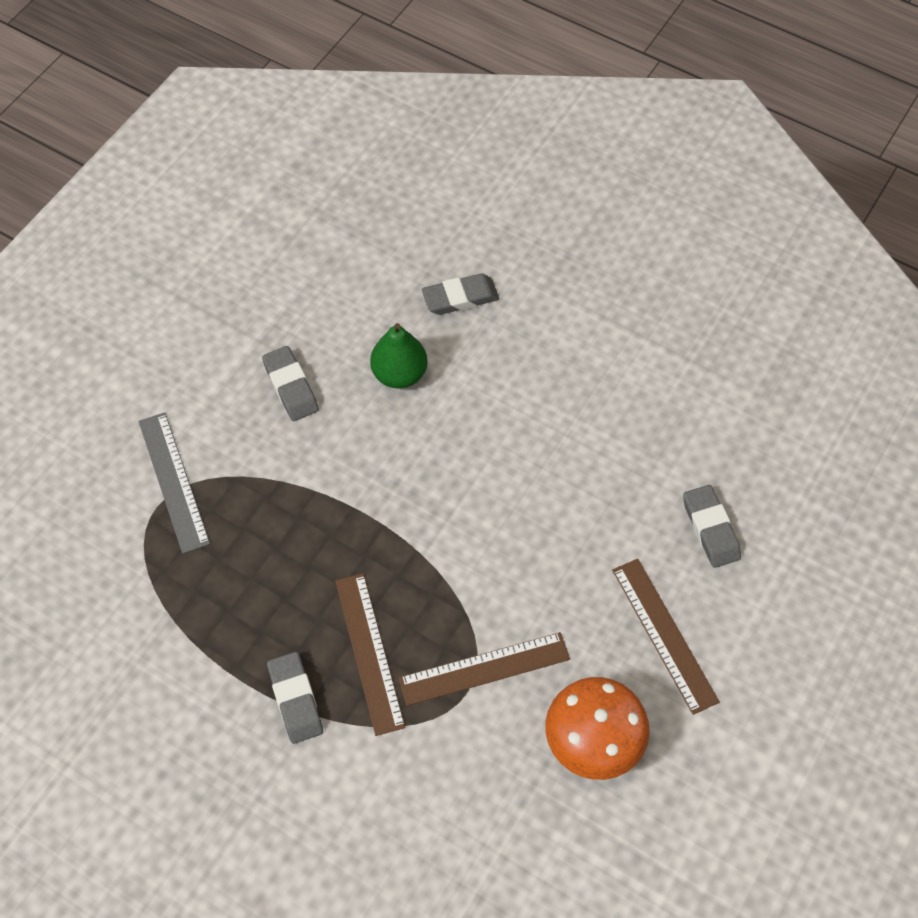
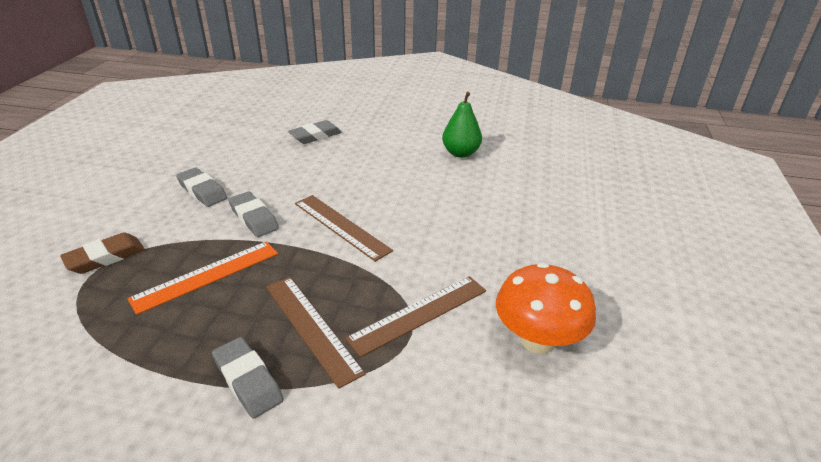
camera: 20 degrees left, 25 degrees down
(173, 481) = (105, 257): grey ruler -> brown eraser
(276, 543) = (206, 275): none -> orange ruler
(399, 374) = (285, 172): green pear -> green pear (460, 153)
(664, 635) = (547, 260): brown ruler -> brown ruler (341, 226)
(710, 529) = (539, 202): grey eraser -> grey eraser (254, 218)

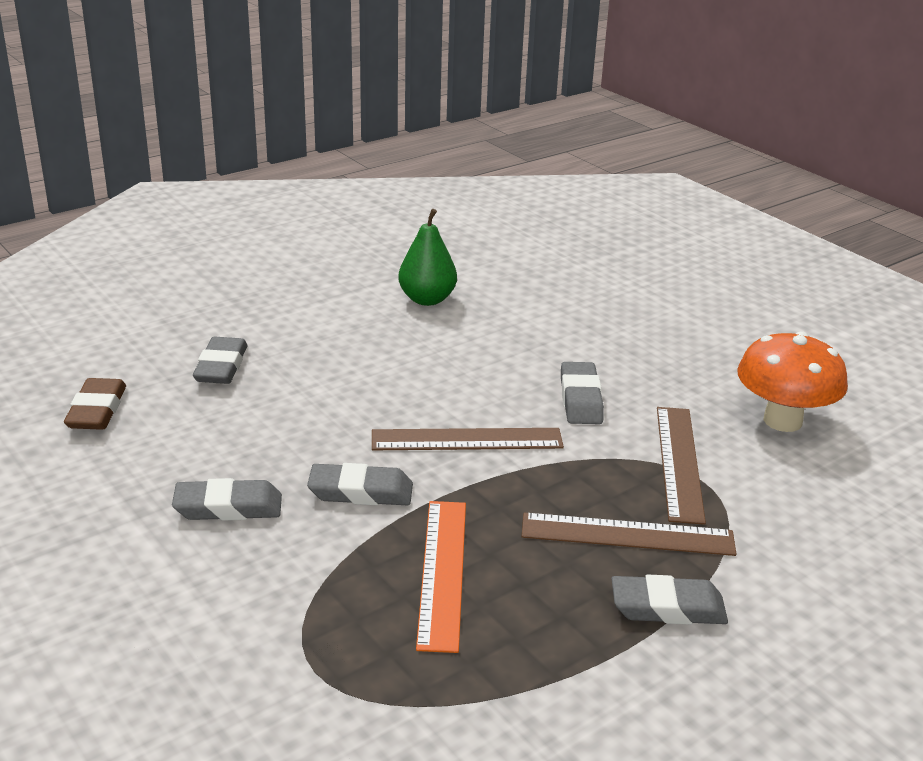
camera: 50 degrees left, 5 degrees down
(105, 257) = (287, 644): brown eraser -> brown eraser (97, 410)
(437, 244) = (580, 399): none -> grey eraser

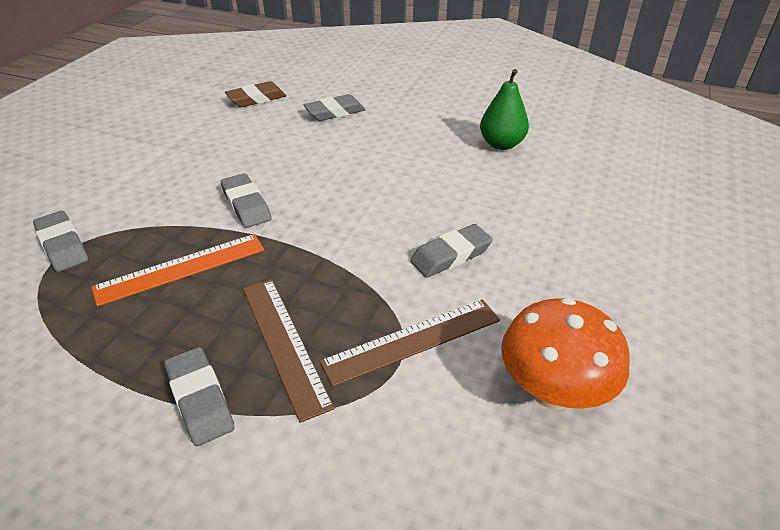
camera: 60 degrees right, 10 degrees up
(228, 507) = (197, 168): grey eraser -> grey eraser (63, 245)
(467, 440) = (342, 223): brown ruler -> none

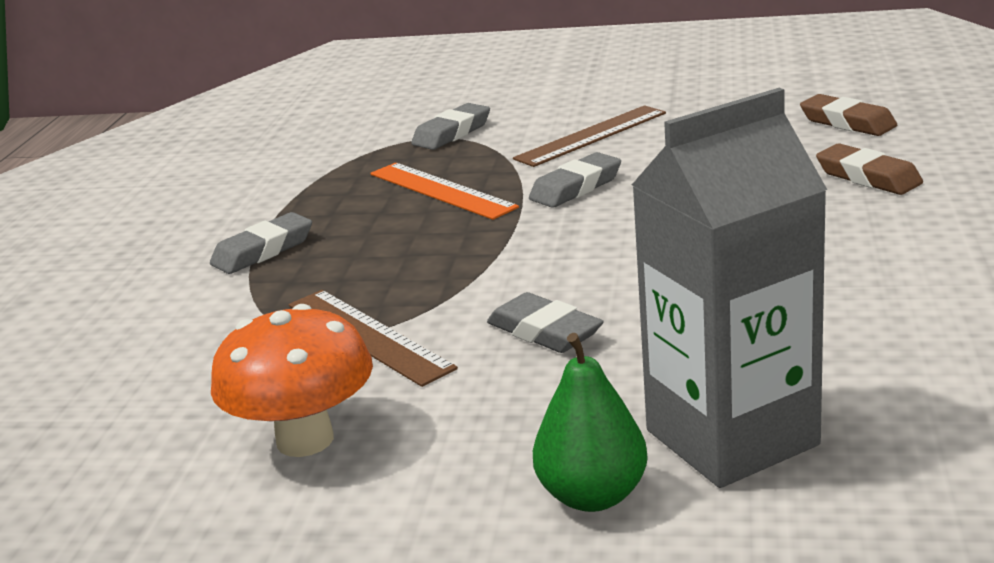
camera: 80 degrees right, 15 degrees down
(284, 343) = (344, 268): brown ruler -> brown ruler (591, 136)
(335, 112) = (868, 177): grey eraser -> brown eraser
(501, 144) = (909, 324): green pear -> green pear (592, 495)
(590, 215) = (731, 437): none -> grey carton

